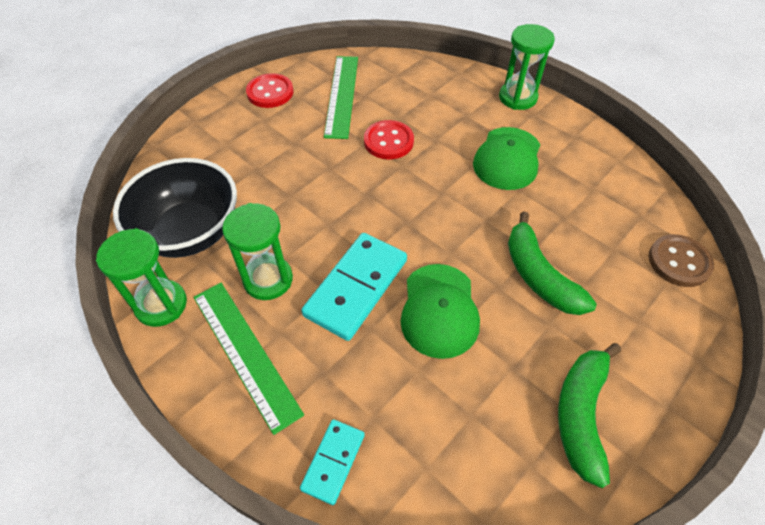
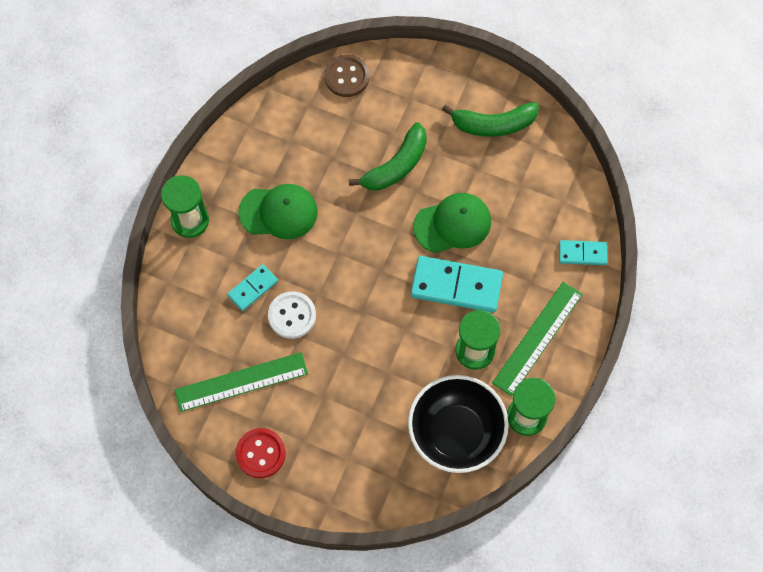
camera: 110 degrees left, 15 degrees up
(388, 141) = (292, 316): red button -> white button
(429, 122) = (253, 288): none -> turquoise domino

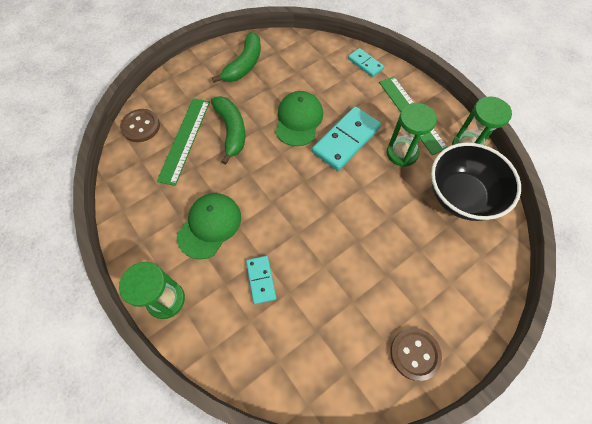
camera: 60 degrees left, 5 degrees down
(241, 381) = (339, 335): green ruler -> green ruler (184, 140)
(260, 453) = (415, 354): red button -> brown button
(292, 316) = (303, 261): white button -> none
(582, 253) = (365, 64): turquoise domino -> turquoise domino turned 75 degrees counterclockwise

